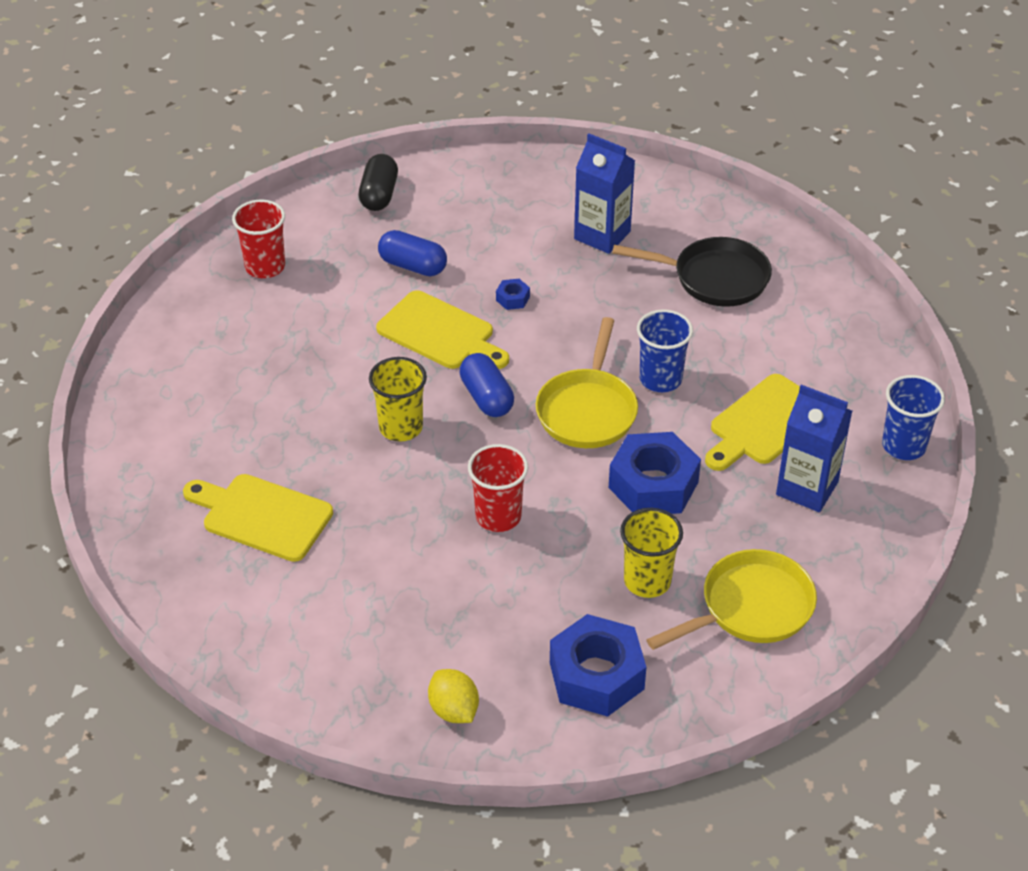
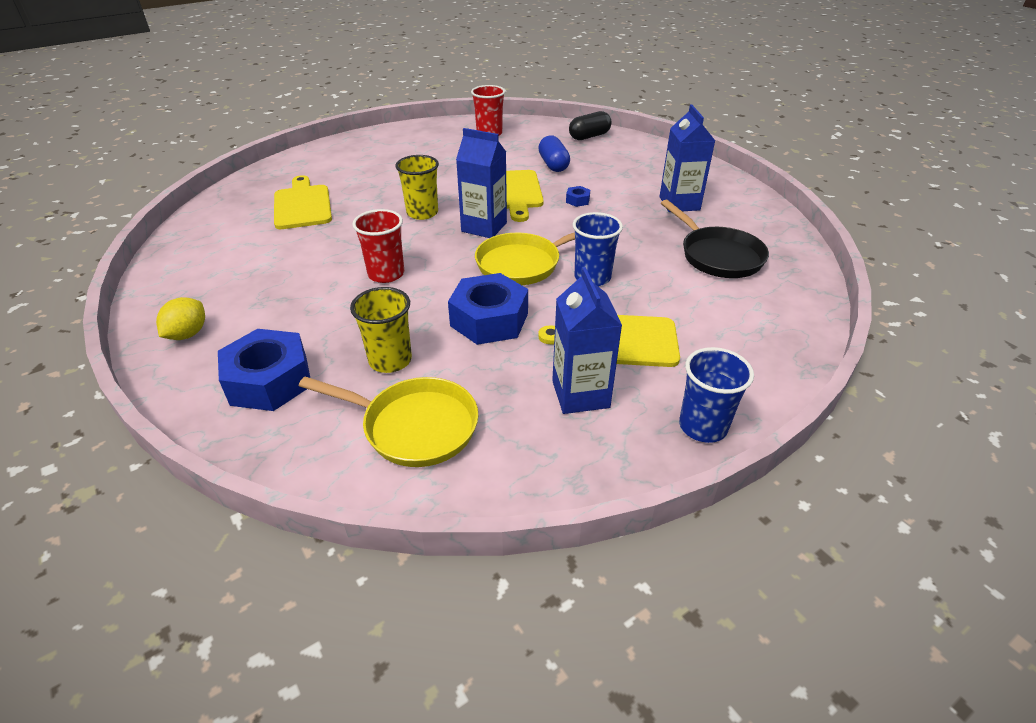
camera: 50 degrees right, 5 degrees down
(487, 397) = (484, 227): blue capsule -> blue carton

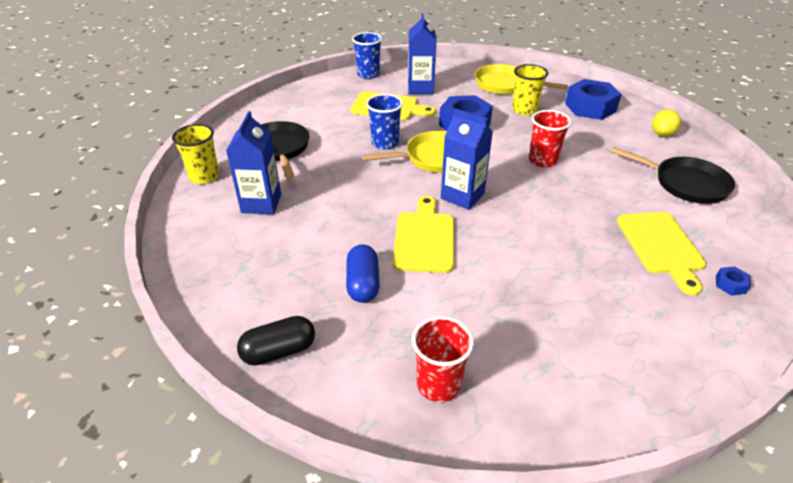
camera: 170 degrees left, 0 degrees up
(225, 262) = (685, 184): none -> black pan
(422, 213) = (524, 220): yellow cup -> yellow cup (204, 176)
(577, 200) = (360, 219): blue nut -> blue nut (730, 284)

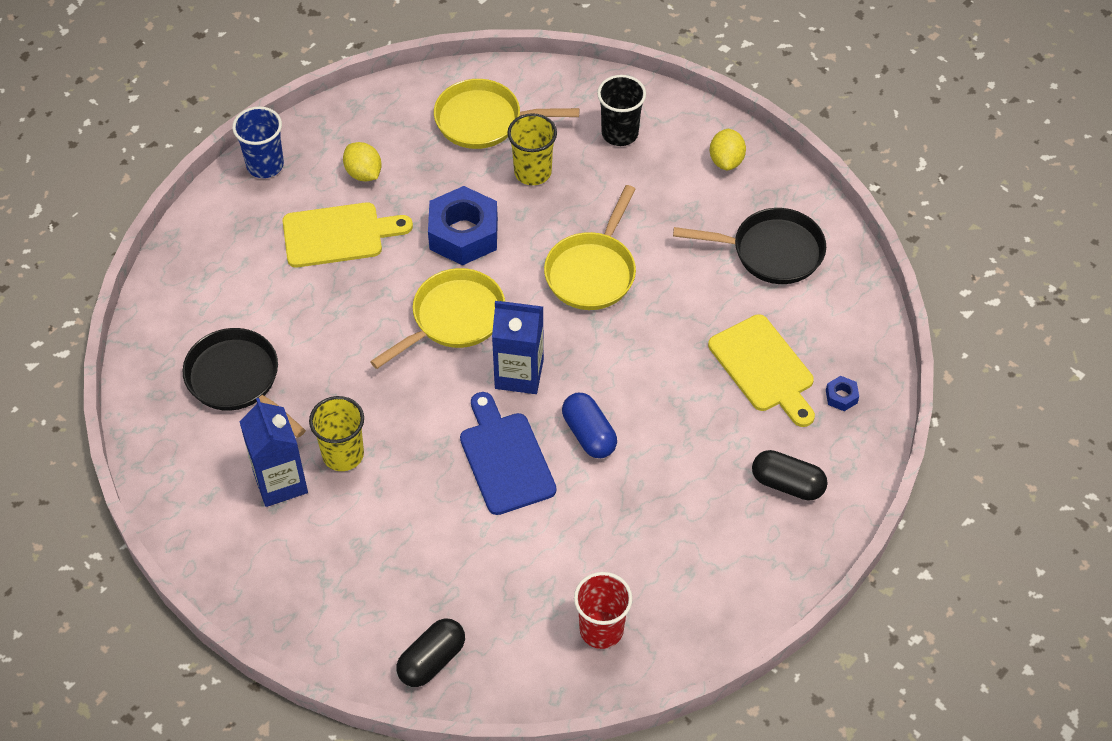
camera: 25 degrees left, 15 degrees up
(204, 176) = (172, 467): yellow cup -> yellow cup (343, 454)
(363, 284) = (470, 548): blue capsule -> blue capsule (589, 434)
(385, 143) = (374, 313): blue cup -> none
(420, 88) = (363, 173): blue carton -> yellow lemon
(424, 238) = (505, 458): yellow cutting board -> blue cutting board
(542, 160) = (592, 271): red cup -> yellow pan
(590, 107) = (620, 133): blue nut -> black cup
(663, 331) = (787, 484): none -> black capsule

